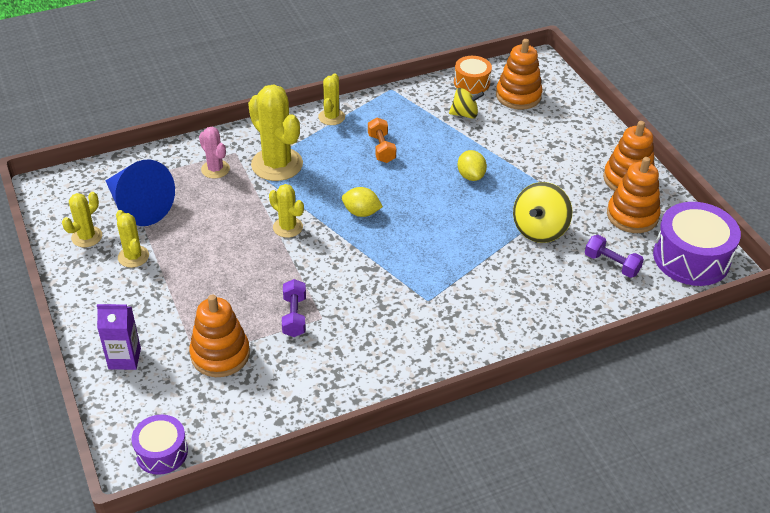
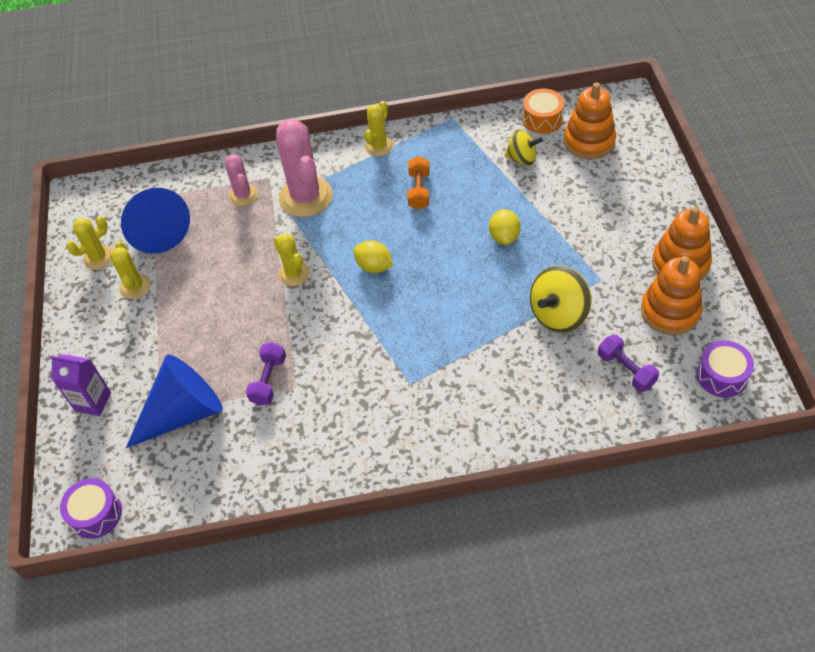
camera: 20 degrees right, 10 degrees up
(220, 354) = (183, 413): orange stacking toy -> blue cone
(277, 164) = (306, 197): yellow cactus -> pink cactus
(691, 258) = (721, 376): purple drum -> purple drum, size x0.57

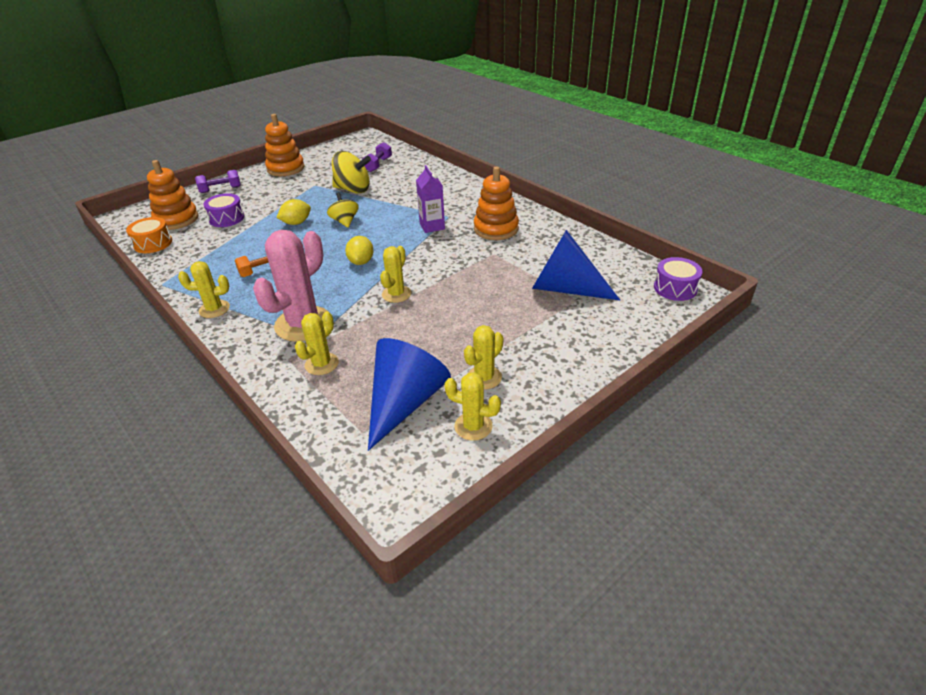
camera: 125 degrees left, 15 degrees down
(93, 402) = (610, 337): purple carton -> purple carton (432, 226)
(243, 195) = (321, 364): pink cactus -> yellow cactus
(268, 380) = (500, 265): purple dumbbell -> purple dumbbell (220, 189)
(522, 158) = (206, 239): yellow spinning top -> yellow spinning top (345, 221)
(670, 311) = (326, 163): orange stacking toy -> orange stacking toy (496, 229)
(721, 376) = (361, 145): purple drum -> purple drum (226, 218)

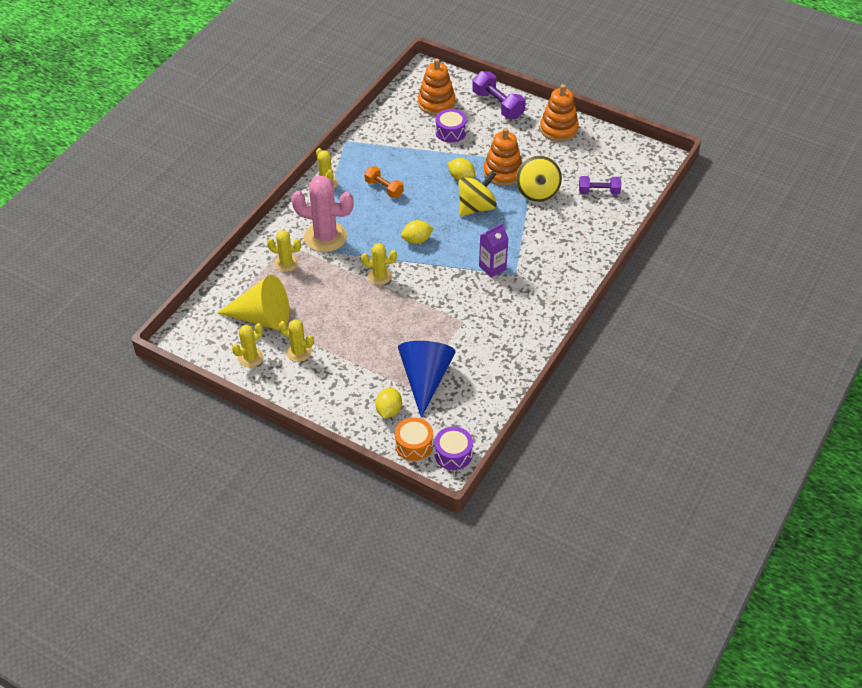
camera: 70 degrees right, 10 degrees up
(153, 243) = (396, 108): orange drum -> orange drum (414, 445)
(220, 189) = (498, 105): purple dumbbell -> purple dumbbell, size x1.53
(345, 221) = (476, 207): yellow spinning top -> yellow spinning top, size x1.56
(404, 403) = (262, 317): blue cone -> yellow cone
(473, 426) = (250, 357): yellow cactus -> yellow cactus turned 45 degrees clockwise
(496, 229) = (506, 313): orange stacking toy -> orange stacking toy (503, 172)
(604, 320) = (388, 410): none -> yellow lemon

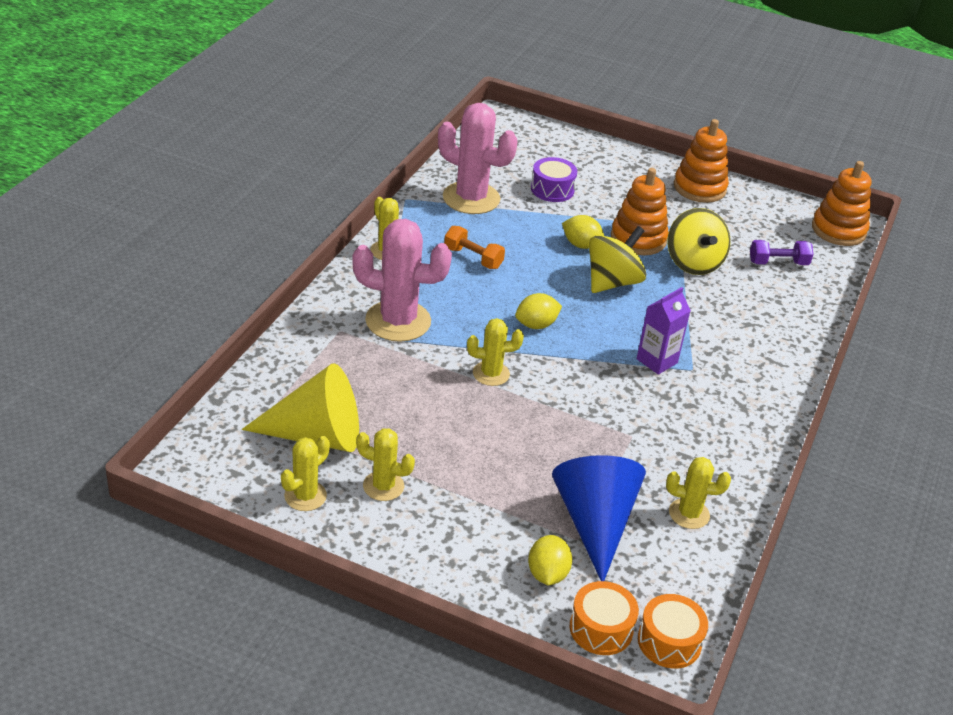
camera: 10 degrees left, 10 degrees down
(286, 263) = (343, 357): yellow cactus -> yellow cactus (689, 514)
(391, 140) = (471, 198): none -> pink cactus
(436, 103) = (524, 156): orange stacking toy -> orange stacking toy (838, 230)
(453, 454) = (669, 641): purple drum -> orange drum
(498, 105) = (609, 159): purple dumbbell -> none

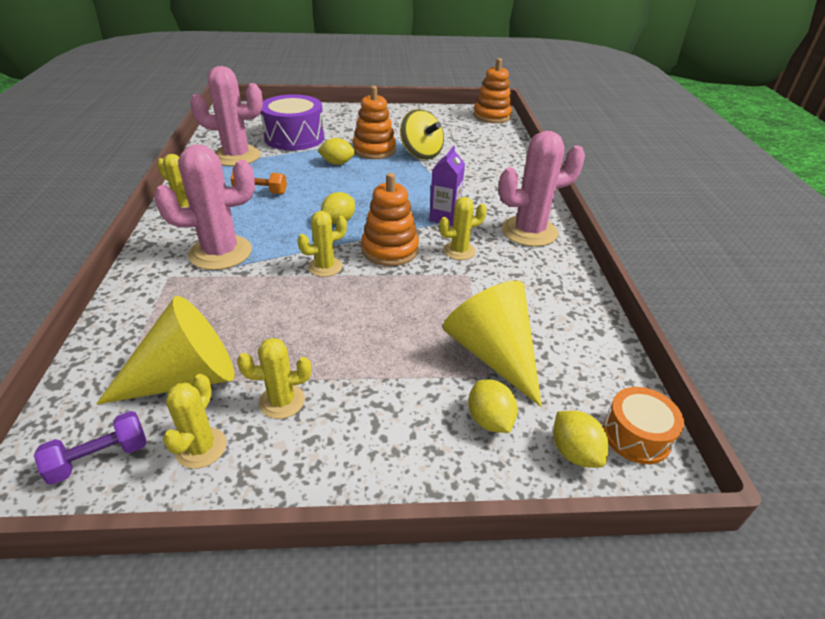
camera: 25 degrees left, 0 degrees up
(552, 189) = (294, 137): purple drum -> purple drum, size x1.76
(595, 523) = (493, 354): blue cone -> yellow cone
(601, 629) = (574, 452): orange drum -> yellow lemon
(612, 282) = (375, 179): yellow spinning top -> none
(689, 514) = (556, 316): yellow cactus -> yellow cactus (459, 251)
(699, 188) = (392, 115): orange stacking toy -> orange stacking toy (390, 250)
(743, 413) = (529, 231): none -> pink cactus
(778, 263) = (473, 140): purple dumbbell -> purple dumbbell (100, 458)

